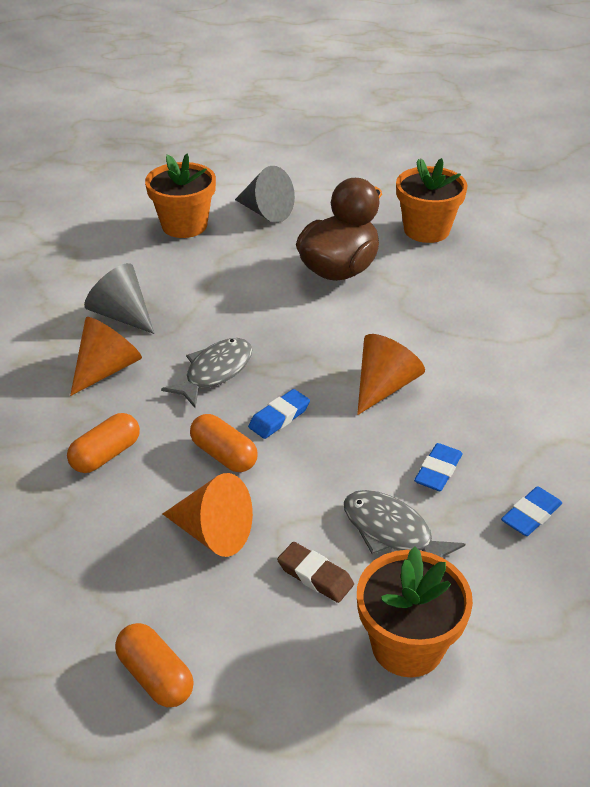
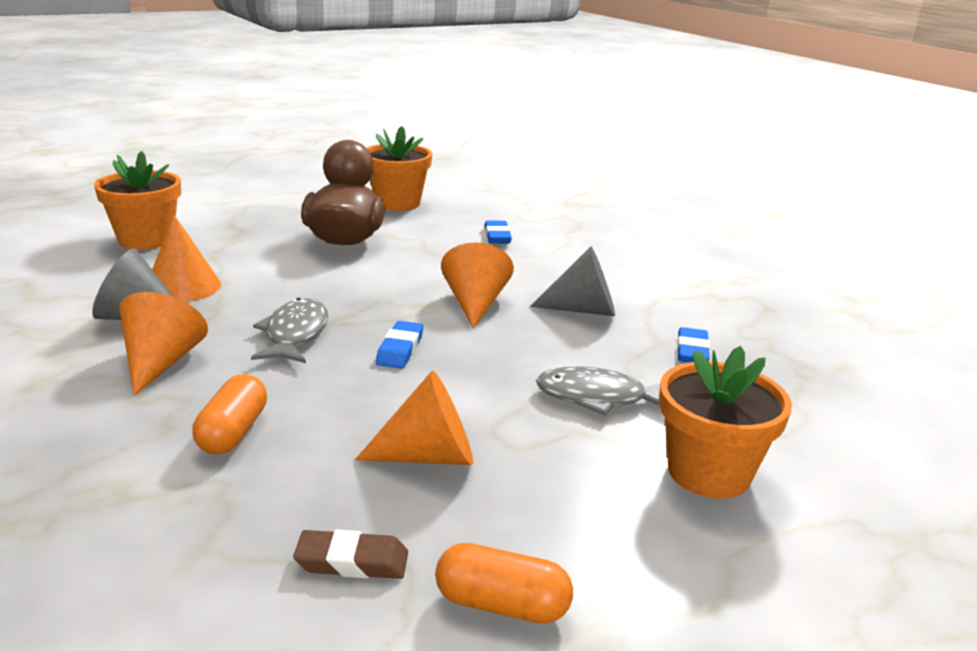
camera: 35 degrees left, 15 degrees down
(174, 291) = (183, 286): none -> orange cone
(224, 455) = (373, 392): orange capsule -> none
(266, 212) = (229, 216): grey cone -> grey cone (583, 310)
(315, 575) = (569, 453): brown eraser -> brown eraser (352, 561)
(438, 471) = (586, 345): blue eraser -> blue eraser (497, 236)

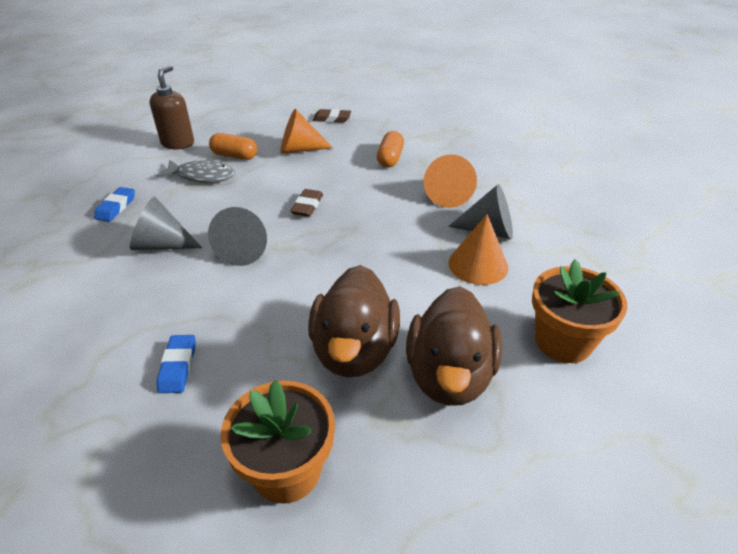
camera: 175 degrees left, 15 degrees up
(266, 228) = (449, 375): none -> brown duck
(295, 334) = (376, 217): grey fish -> none
(400, 349) = (307, 206): blue eraser -> brown eraser
(475, 304) = (244, 249): orange cone -> grey cone
(502, 604) = (284, 110): orange capsule -> orange capsule (234, 156)
(708, 472) = (178, 143): orange flower pot -> brown soap dispenser

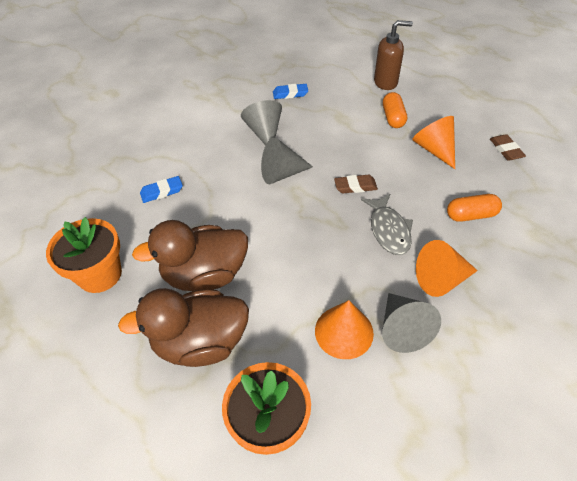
camera: 70 degrees right, 10 degrees up
(202, 176) = (353, 114): grey fish -> grey fish (388, 230)

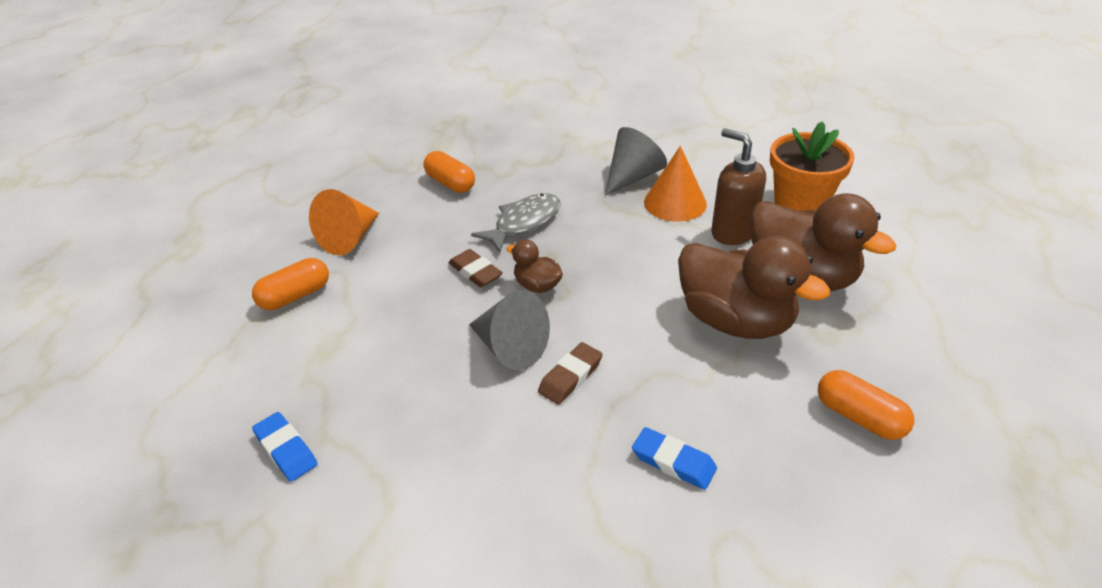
camera: 125 degrees left, 10 degrees down
(100, 274) = (859, 417): orange flower pot -> orange capsule
(264, 132) = (429, 420): grey cone -> none
(319, 206) = (537, 285): none -> brown duck
(386, 82) = (189, 341): brown soap dispenser -> brown soap dispenser (732, 232)
(441, 279) = (555, 175): orange cone -> none
(506, 150) = (314, 191): brown eraser -> brown eraser (570, 377)

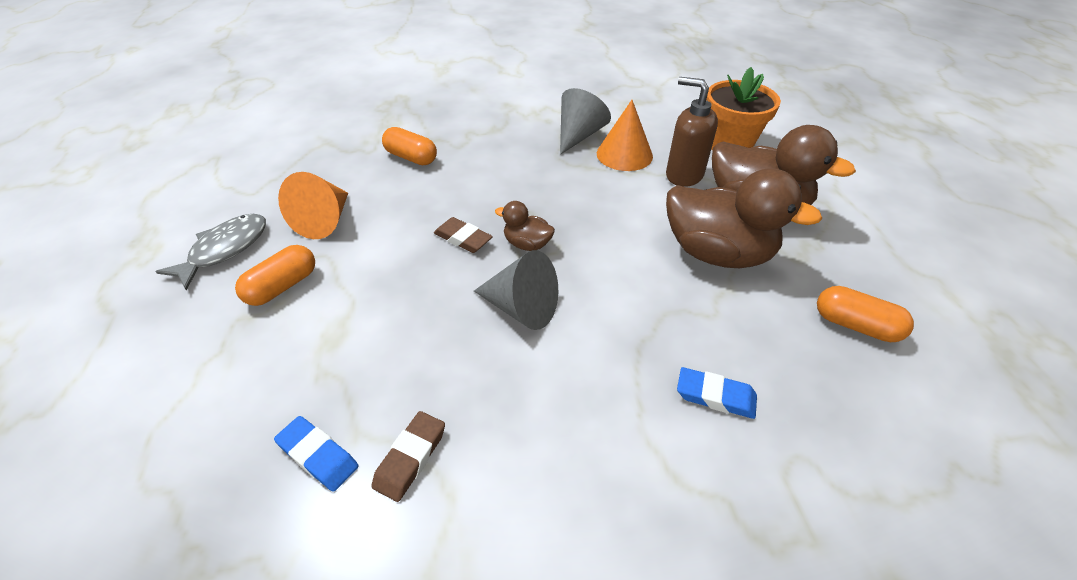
camera: 15 degrees left, 5 degrees up
(524, 223) = (494, 187): grey fish -> grey fish (225, 249)
(570, 377) = (589, 328): brown eraser -> brown eraser (410, 458)

